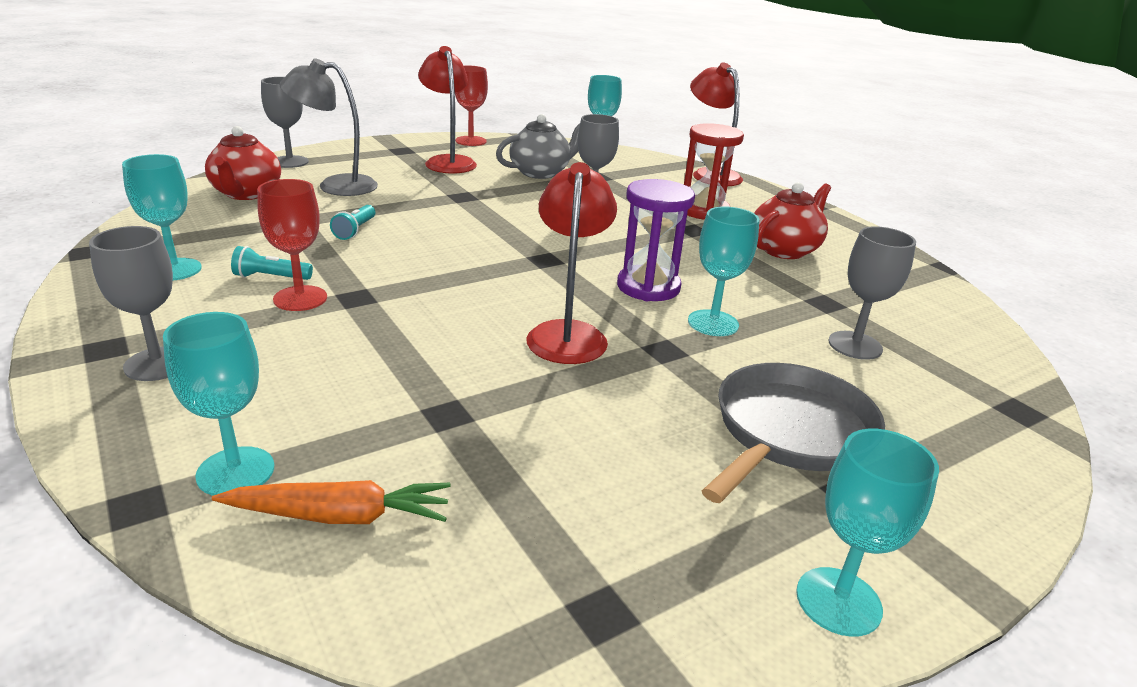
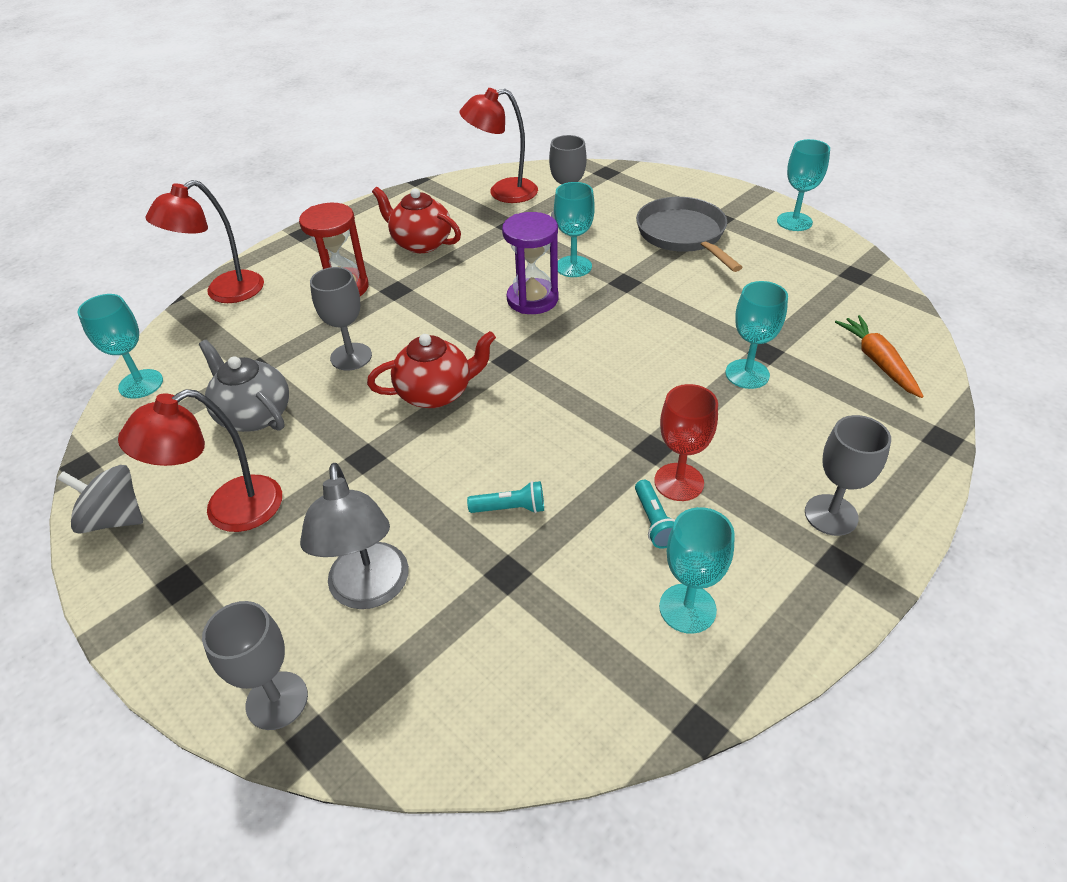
camera: 100 degrees left, 15 degrees up
(235, 471) = (886, 414): turquoise goblet -> turquoise goblet (747, 374)
(246, 194) = (440, 675): red teapot -> red teapot (436, 393)
(471, 141) = (114, 518): red goblet -> grey spinning top
(568, 333) = (632, 324): red lamp -> red lamp (503, 192)
(789, 432) = (683, 235): grey pan -> grey pan turned 45 degrees clockwise

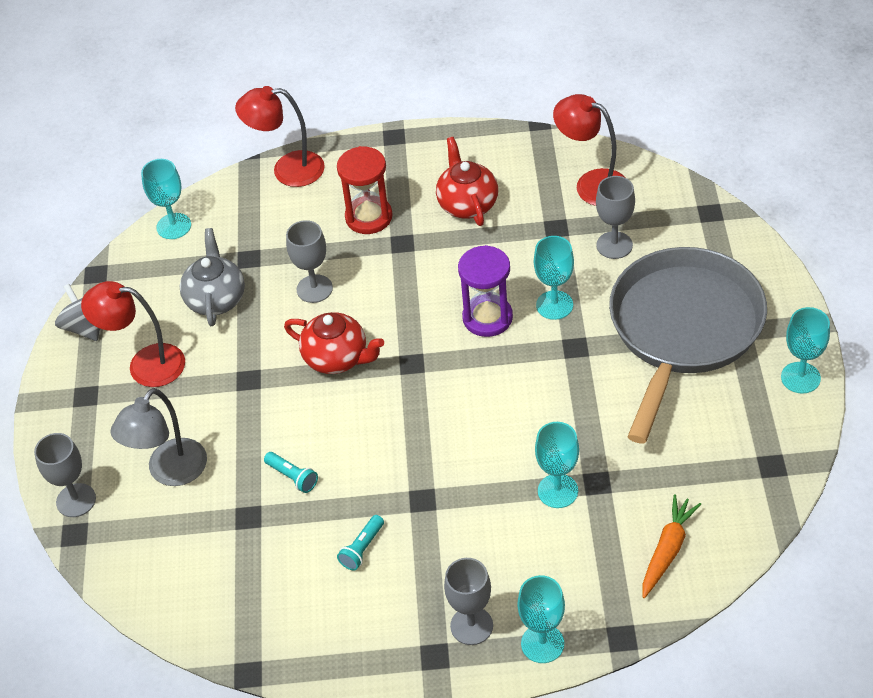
camera: 45 degrees right, 5 degrees up
(679, 482) = (409, 534): red goblet -> none
(683, 235) = (683, 329): grey pan -> grey pan, size x1.60
(687, 608) = (317, 611): turquoise goblet -> turquoise goblet (542, 643)

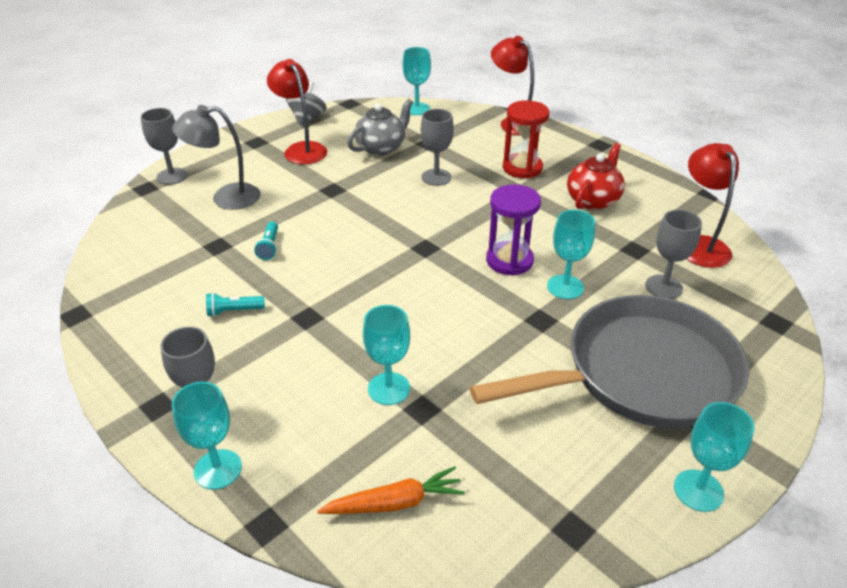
camera: 45 degrees right, 10 degrees down
(337, 358) = (391, 214): red teapot -> none

